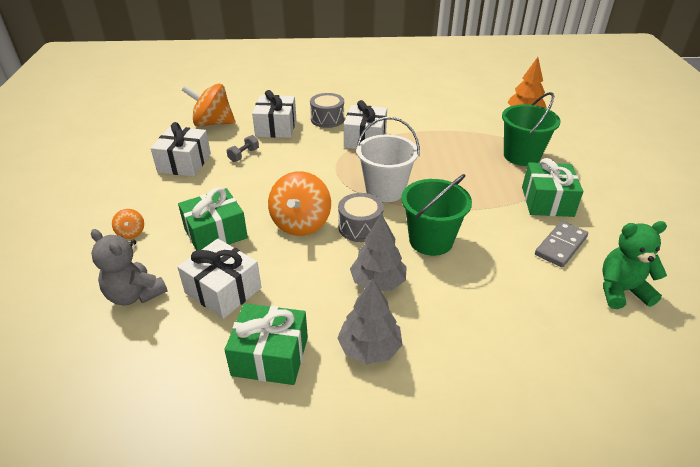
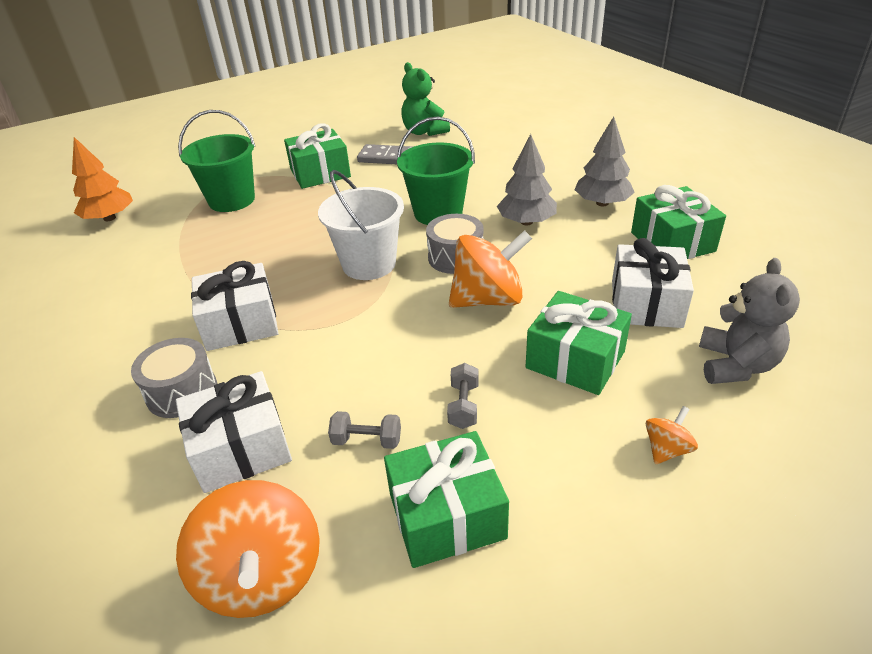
camera: 115 degrees left, 0 degrees up
(184, 163) = (447, 516): white gift -> green gift
(231, 185) = (464, 406): none -> grey dumbbell

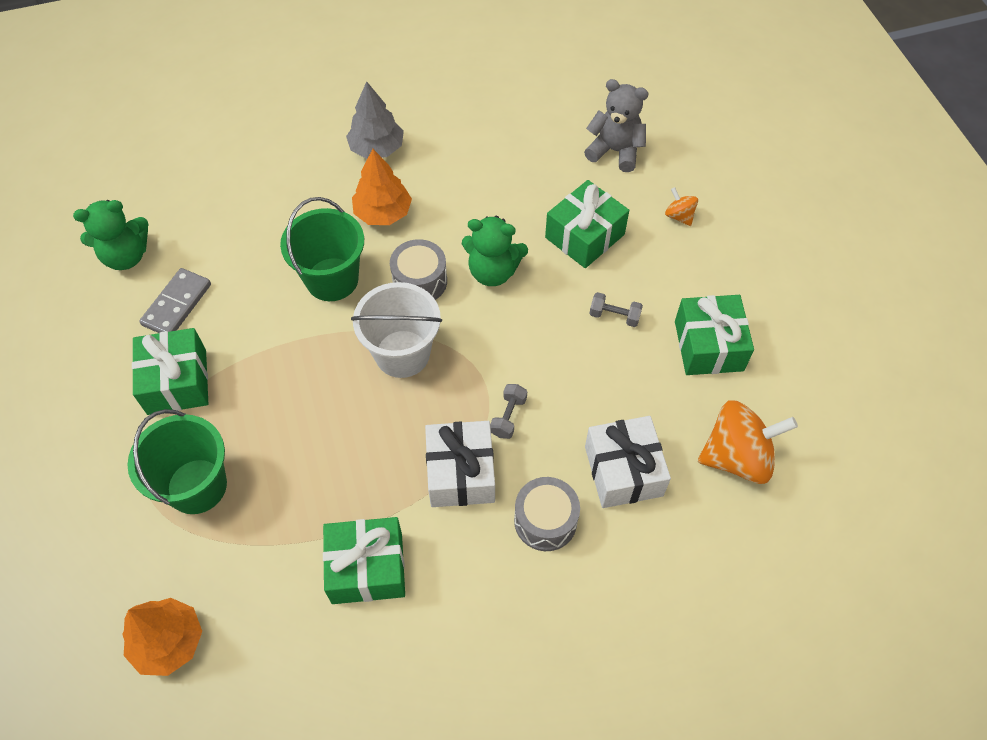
camera: 80 degrees left, 20 degrees up
(367, 440) = (634, 383): grey dumbbell -> grey dumbbell (508, 416)
(488, 299) = (493, 271): orange spinning top -> green teddy bear
(526, 222) = (383, 213): grey tree -> orange tree
(646, 303) = (534, 172): white gift -> none
(672, 242) = (460, 125): green gift -> green gift (367, 568)

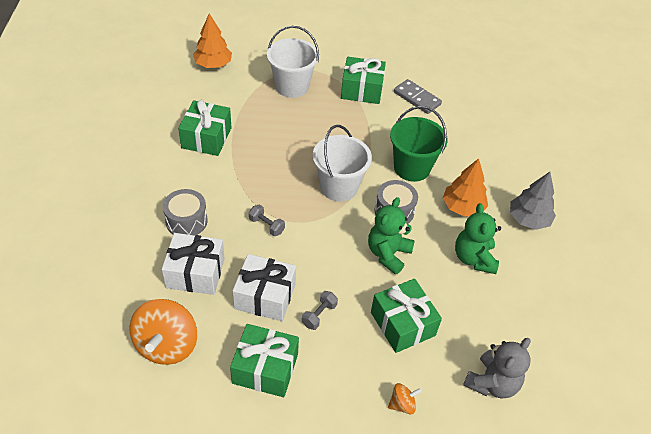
camera: 105 degrees right, 10 degrees down
(126, 256) = (461, 84): green teddy bear -> green teddy bear (474, 258)
(197, 486) = (292, 86): green bucket -> white bucket
(461, 473) = (240, 191): white gift -> white gift (265, 296)

